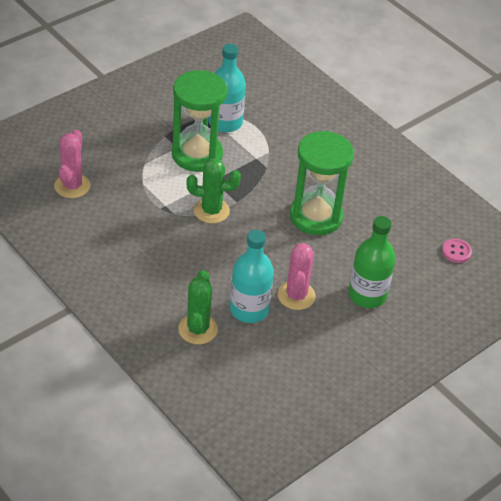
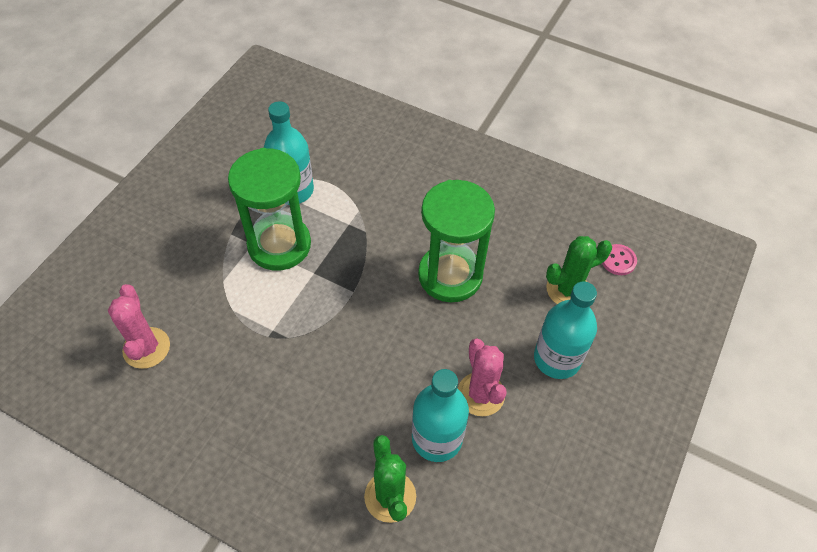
camera: 20 degrees left, 10 degrees up
(211, 211) = (330, 315): green cactus -> green cactus (568, 289)
(367, 295) = (557, 358): green bottle -> turquoise bottle

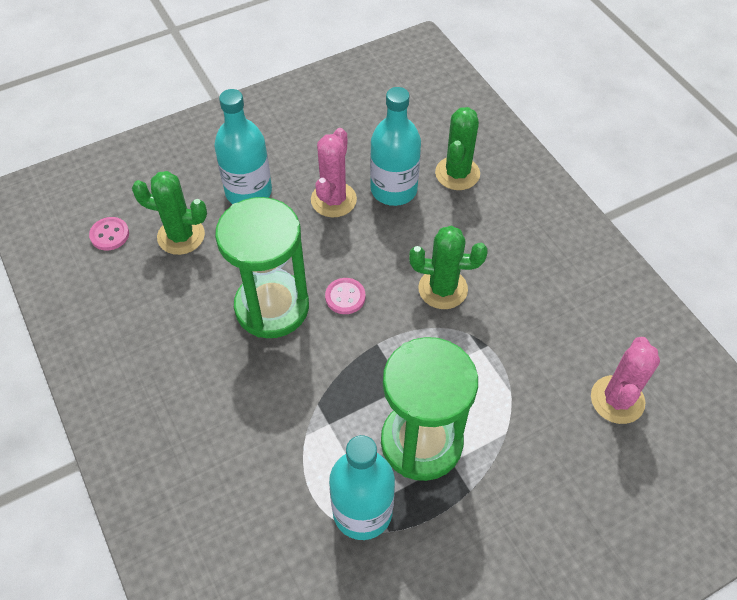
camera: 145 degrees left, 0 degrees up
(330, 363) = (443, 289): none -> green cactus
(403, 313) = (345, 297): none -> pink button

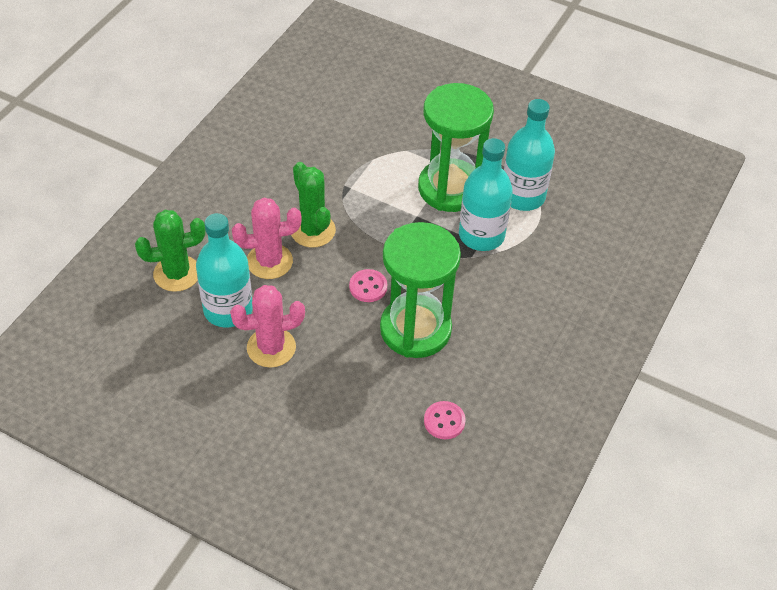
camera: 125 degrees left, 5 degrees down
(109, 235) = (440, 502): pink button -> pink button (444, 421)
(181, 236) = (397, 441): green cactus -> none
(248, 191) = (308, 419): turquoise bottle -> turquoise bottle (481, 235)
(617, 400) = (335, 106): pink cactus -> pink cactus (269, 261)

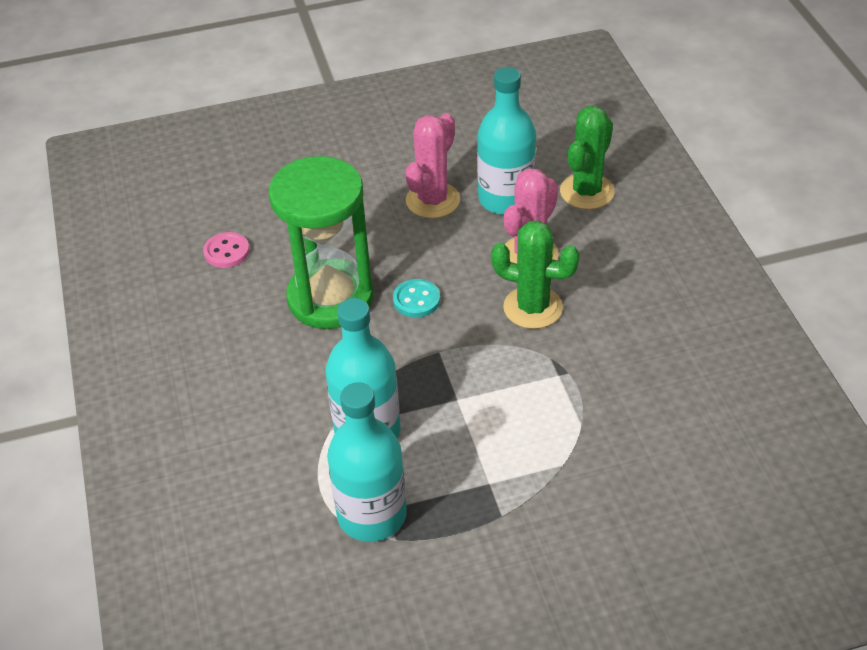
camera: 140 degrees right, 5 degrees down
(368, 287) = (416, 300): pink button -> turquoise button
(450, 188) = (460, 458): green hourglass -> none

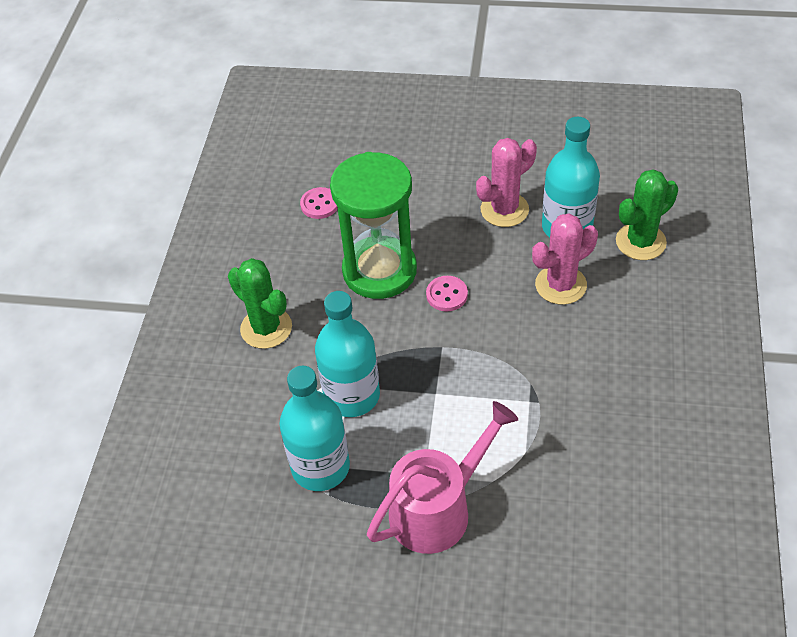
camera: 25 degrees right, 5 degrees up
(416, 300) = (446, 295): turquoise button -> pink button
(521, 511) = (438, 509): none -> pink watering can
(533, 307) = (539, 333): green cactus -> green cactus (266, 328)

